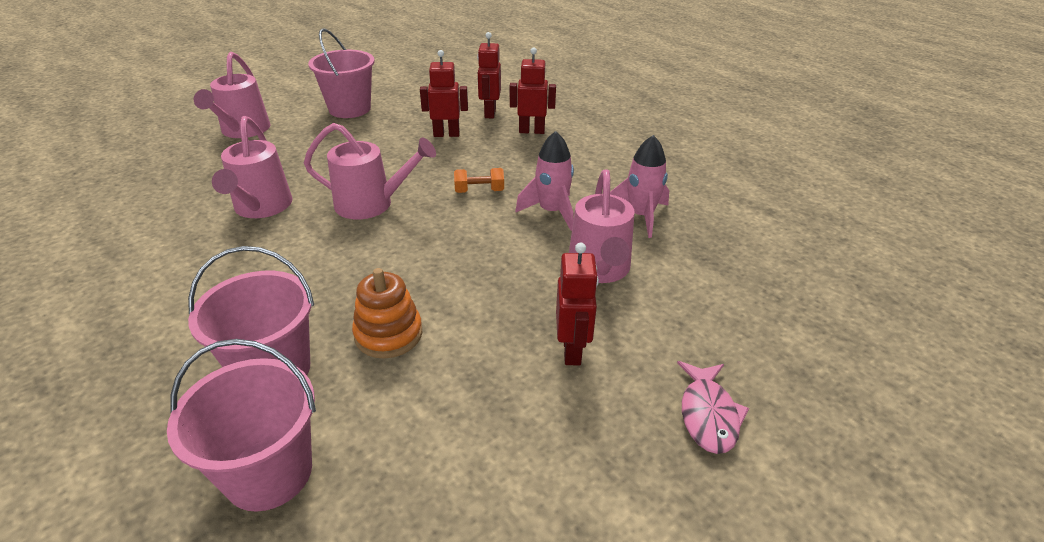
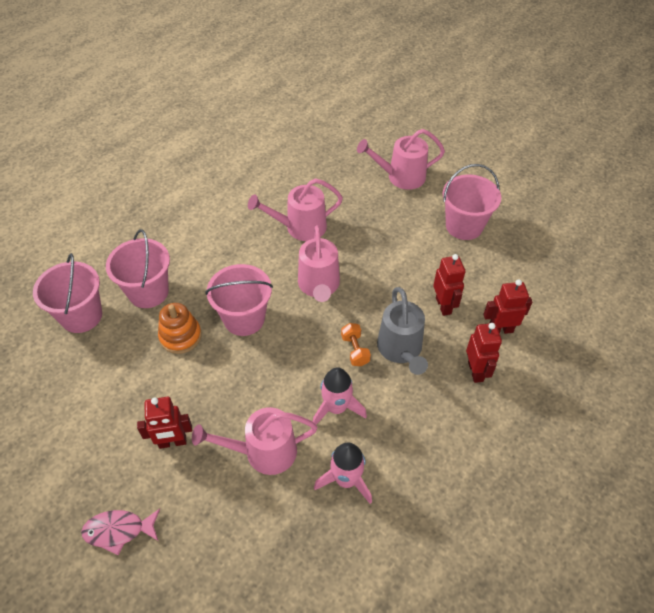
camera: 80 degrees right, 15 degrees up
(389, 269) = (244, 319): none -> pink bucket
(491, 164) = (401, 350): none -> grey watering can

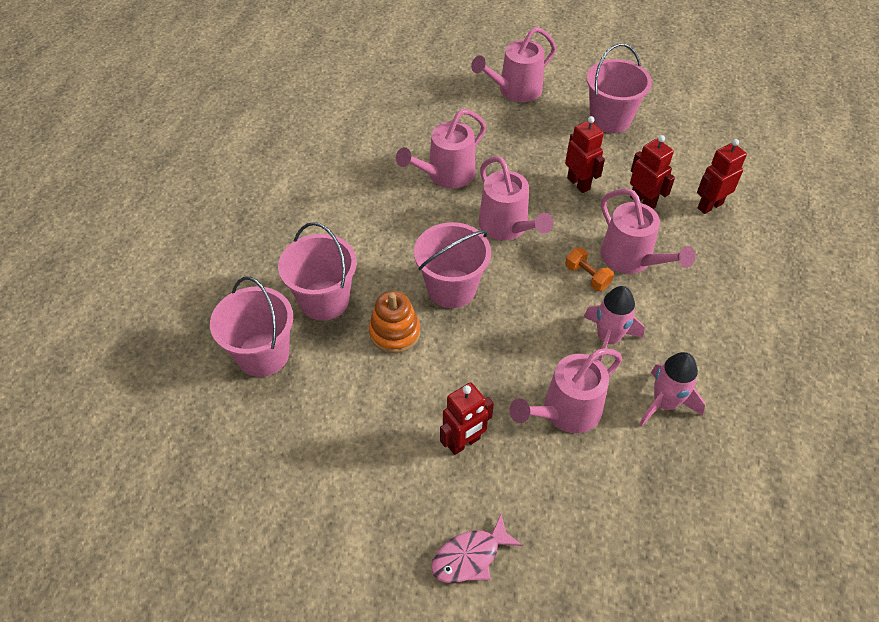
camera: 25 degrees left, 0 degrees up
(401, 350) = (631, 259): grey watering can -> pink watering can
(476, 371) = (714, 252): red robot -> red robot (578, 183)

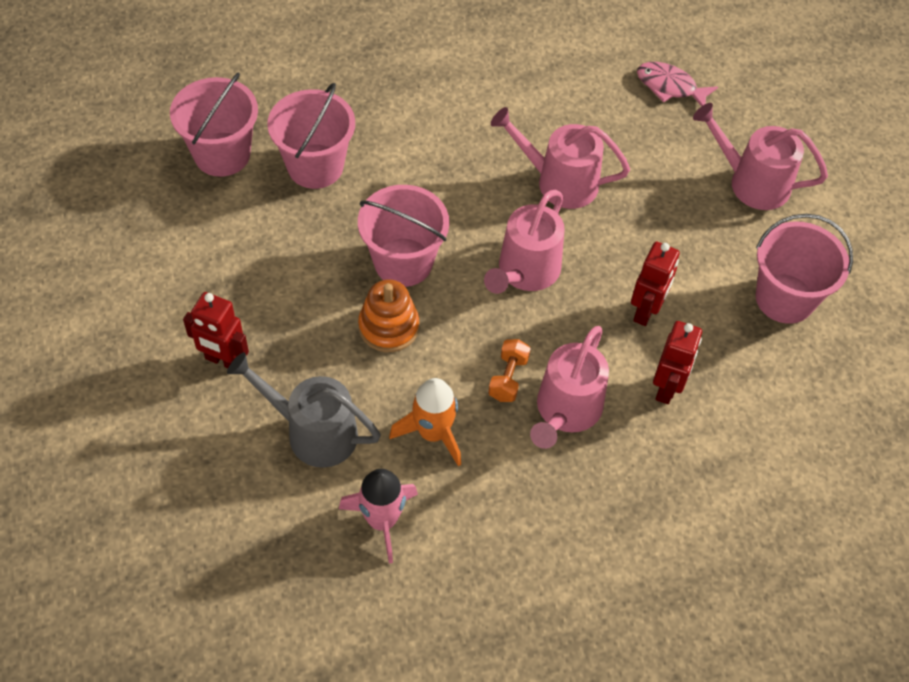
camera: 55 degrees right, 5 degrees up
(395, 332) = (315, 242): orange stacking toy -> orange stacking toy (388, 327)
(470, 556) = (107, 421): pink fish -> pink fish (670, 87)
(565, 412) = (313, 432): pink watering can -> grey watering can
(608, 339) = (433, 433): pink rocket -> orange rocket
(709, 205) = (717, 462): red robot -> none

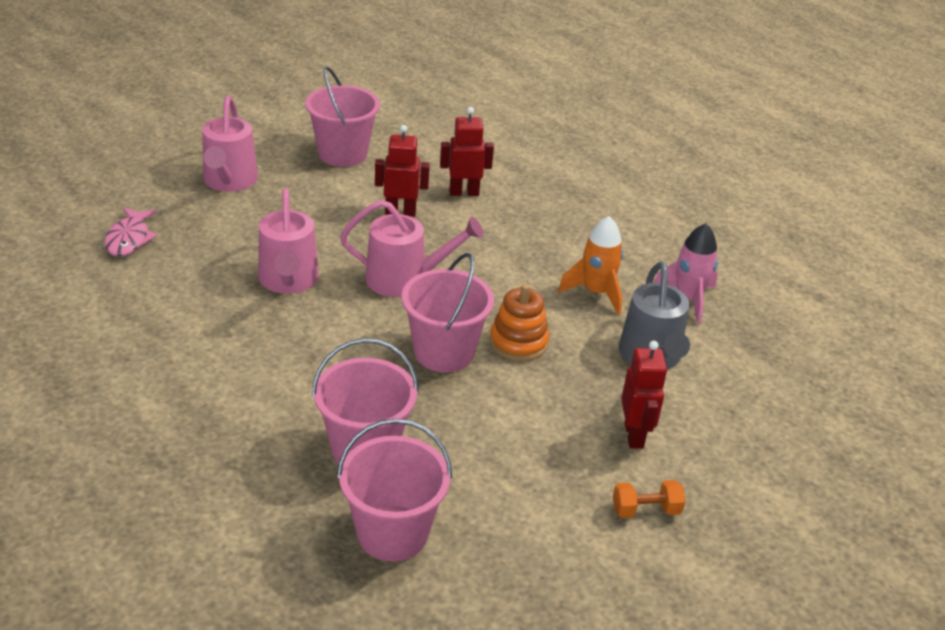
camera: 115 degrees left, 20 degrees down
(508, 378) = (515, 266): orange dumbbell -> orange dumbbell (645, 510)
(566, 411) = (522, 233): pink watering can -> none

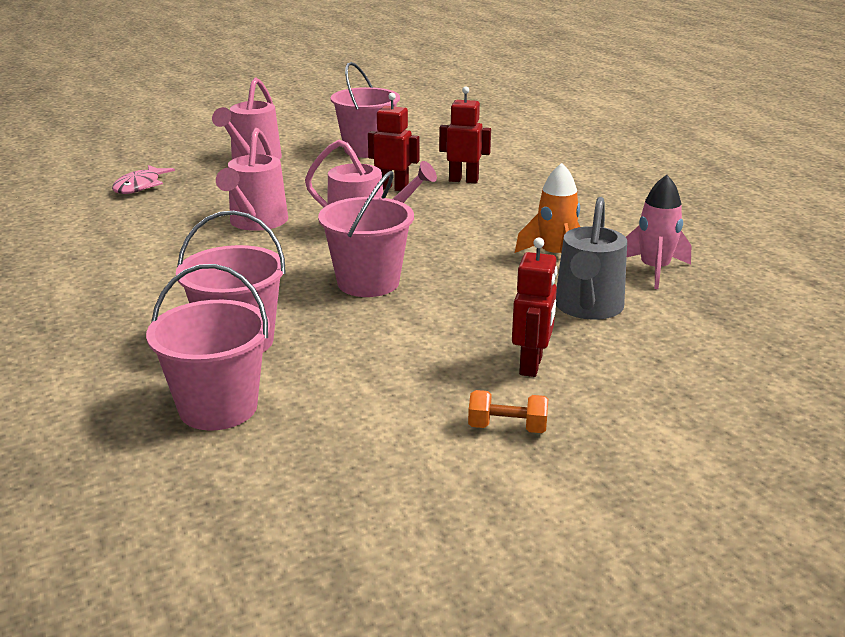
camera: 20 degrees right, 10 degrees down
(518, 342) = (449, 283): orange stacking toy -> none

